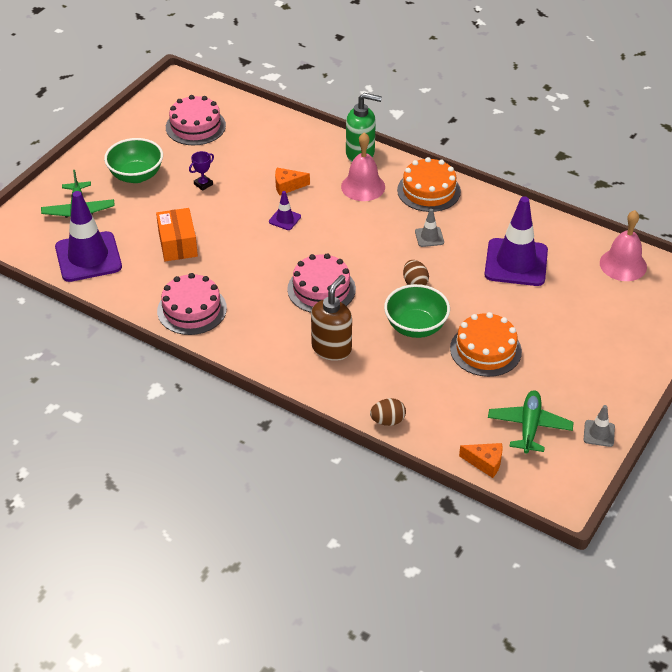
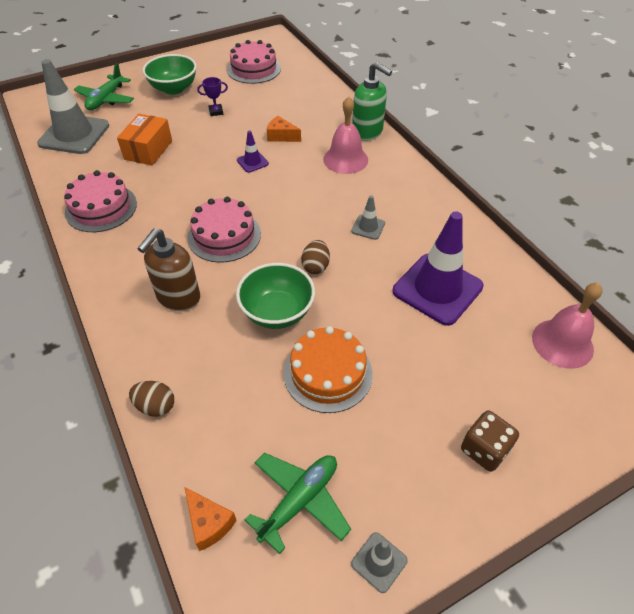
camera: 30 degrees right, 5 degrees up
(88, 257) = (74, 135): purple traffic cone -> grey traffic cone
(332, 348) = (178, 298): brown soap dispenser -> brown soap dispenser turned 150 degrees clockwise
(428, 191) = (403, 184): orange cake -> none
(617, 350) = (484, 449): none -> brown dice

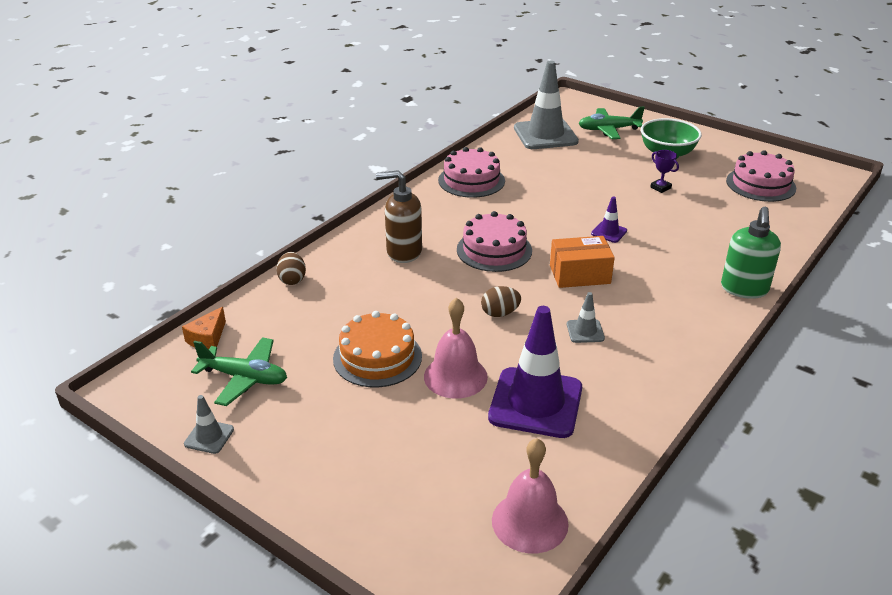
camera: 65 degrees right, 15 degrees down
(148, 150) = (564, 174): orange box -> orange box (579, 274)
(277, 312) = (426, 308): green bowl -> none
(281, 136) = (668, 236): orange cheese -> none
(345, 159) = (678, 287): pink bell -> pink bell (455, 376)
(484, 449) = (349, 481): brown dice -> none

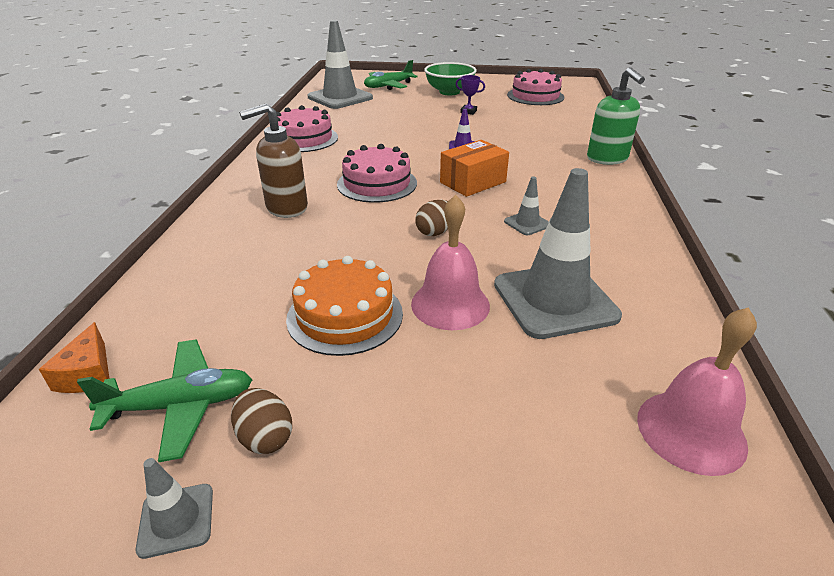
camera: 30 degrees left, 0 degrees up
(292, 280) = (171, 268): brown egg -> brown egg (265, 437)
(535, 403) = (554, 300): purple traffic cone -> grey traffic cone

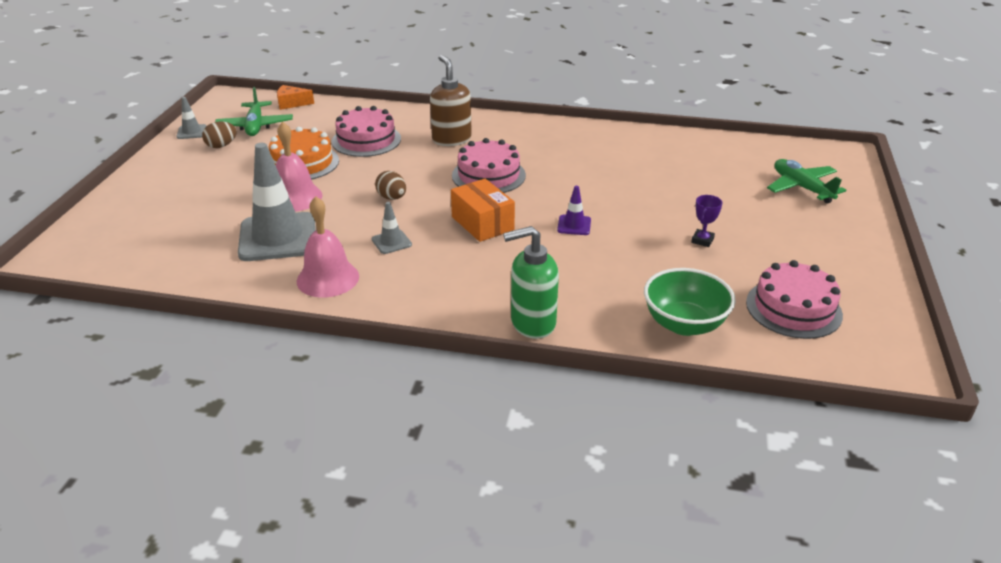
camera: 95 degrees right, 0 degrees up
(304, 139) = (600, 140): pink cake -> pink cake (366, 140)
(340, 98) = (739, 156): grey traffic cone -> none
(449, 92) = (789, 232): green bowl -> green bowl (684, 324)
(691, 431) = (138, 261): pink bell -> pink bell (328, 278)

